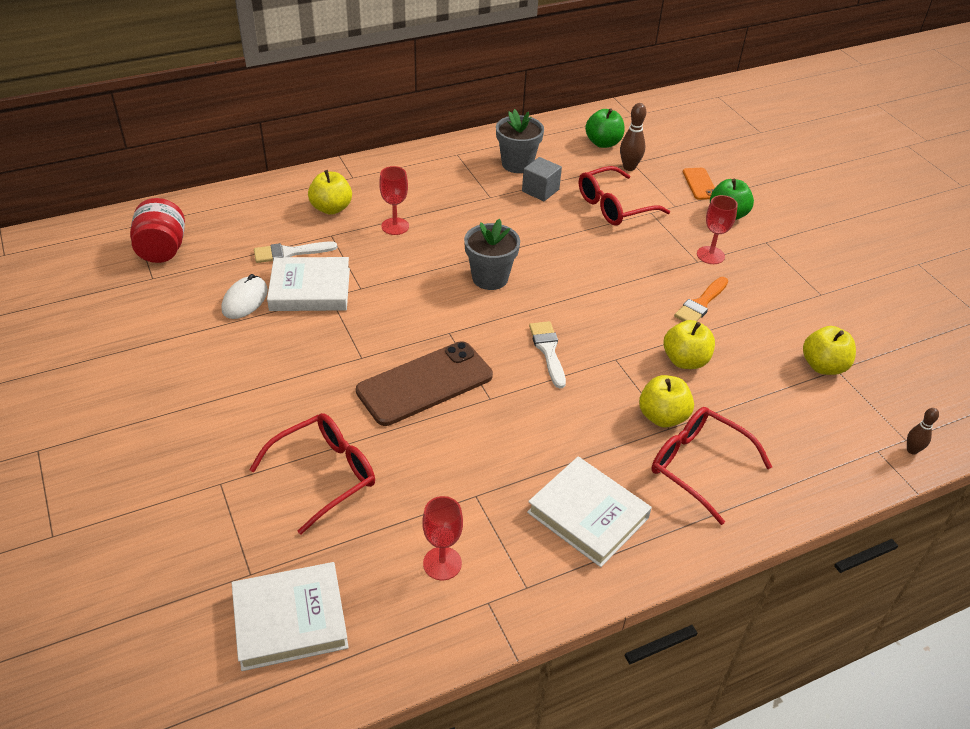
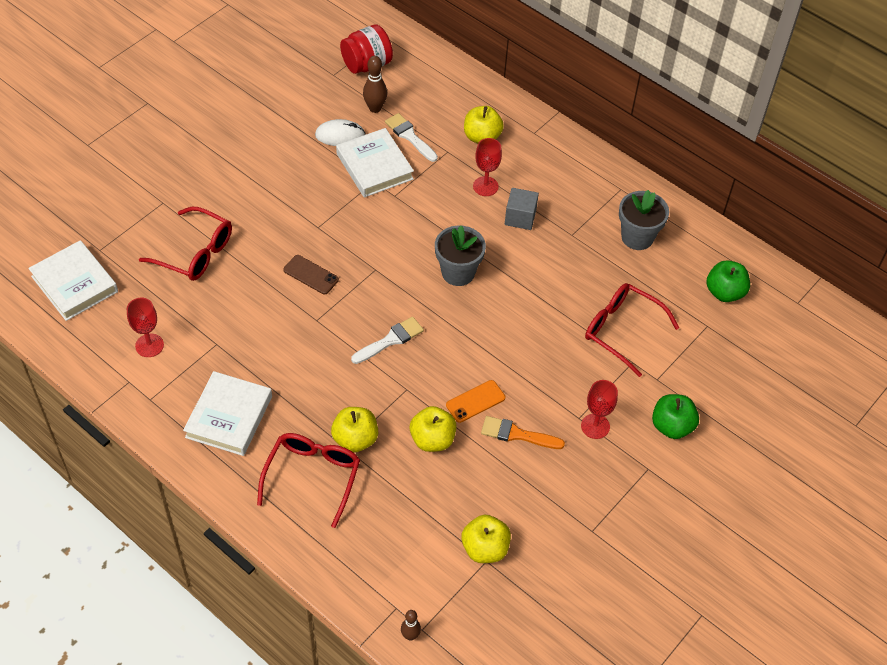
camera: 65 degrees right, 10 degrees up
(425, 383) = (311, 275): brown phone -> brown phone, size x0.50
(540, 190) = (607, 267): grey cube -> grey cube (520, 217)
(629, 167) = (697, 325): brown bowling pin -> brown bowling pin (375, 108)
(700, 184) = (710, 391): orange phone -> orange phone (475, 401)

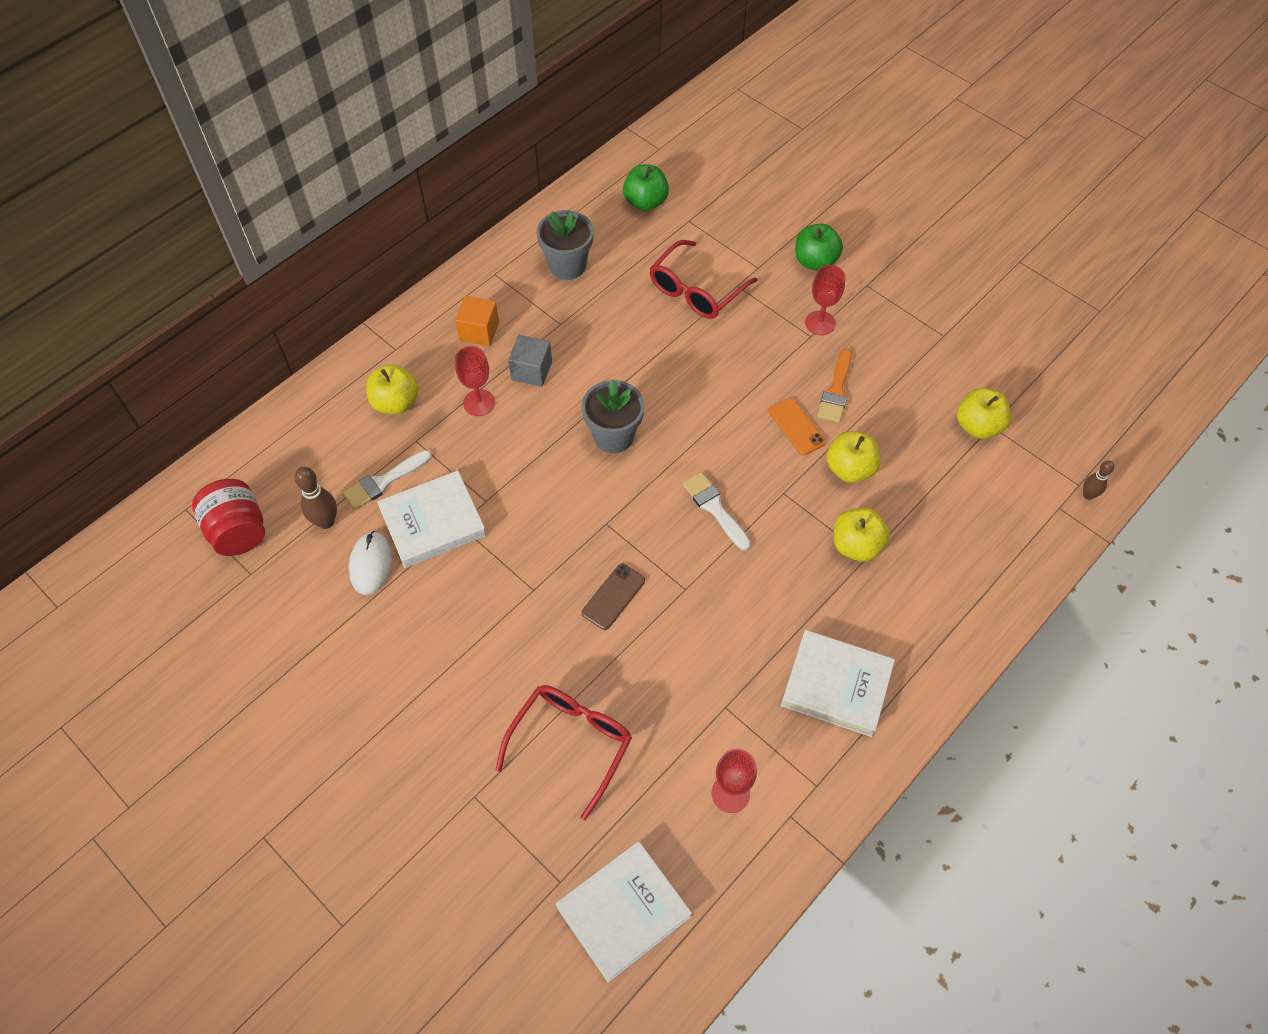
camera: 85 degrees left, 5 degrees up
(312, 477) = (912, 590): red glasses -> none
(557, 182) = (479, 331): none -> orange cube

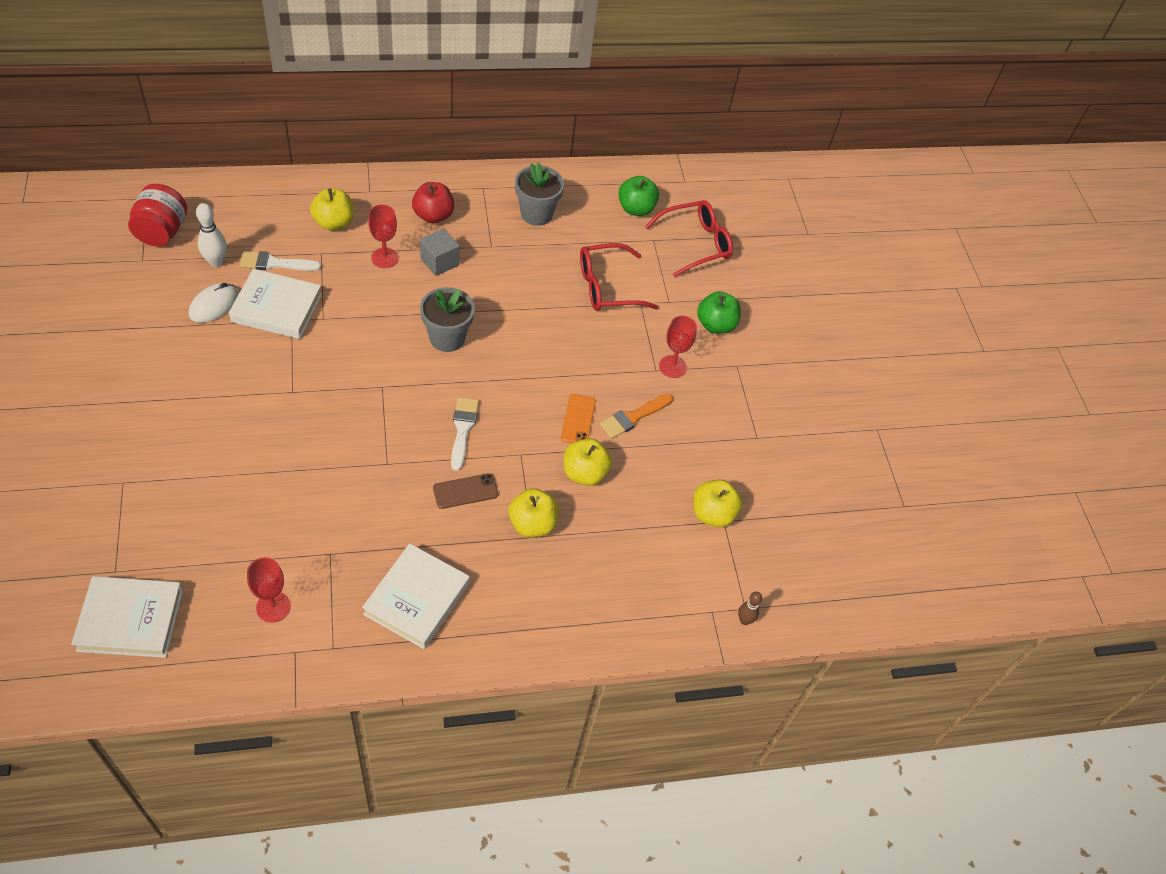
camera: 30 degrees right, 5 degrees down
(326, 521) = (216, 262): brown bowling pin -> white bowling pin
(479, 331) = (433, 215): orange cube -> red apple
(570, 744) = (211, 498): red glasses -> red glasses (695, 244)
(613, 596) = (336, 433): brown phone -> brown phone (465, 491)
(836, 686) = (416, 599): white book -> white book turned 60 degrees clockwise

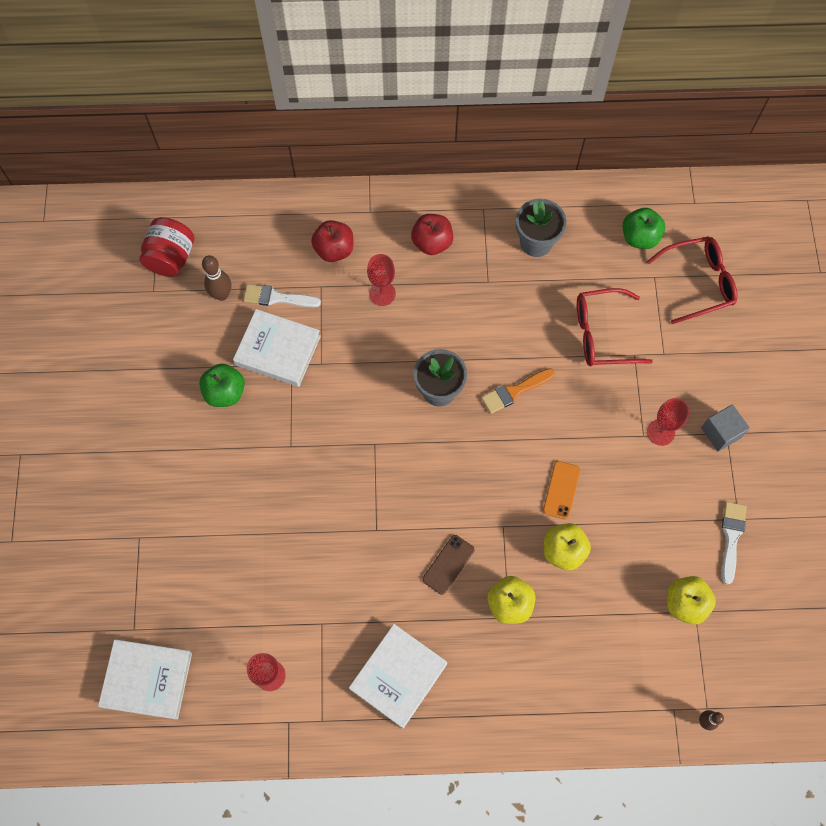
camera: 15 degrees right, 15 degrees up
(214, 305) = (220, 345): white mouse -> none
(216, 262) = (221, 295): white bowling pin -> brown bowling pin
(334, 223) = (334, 250): yellow apple -> red apple
(439, 262) = (436, 299): grey cube -> grey cube (721, 432)
(463, 429) = (449, 495): white brush -> white brush (731, 537)
(465, 491) = (448, 564): brown phone -> brown phone turned 45 degrees counterclockwise
(633, 417) = (616, 490): orange brush -> orange brush (514, 391)
(715, 325) = (709, 384): green apple -> green apple (225, 392)

